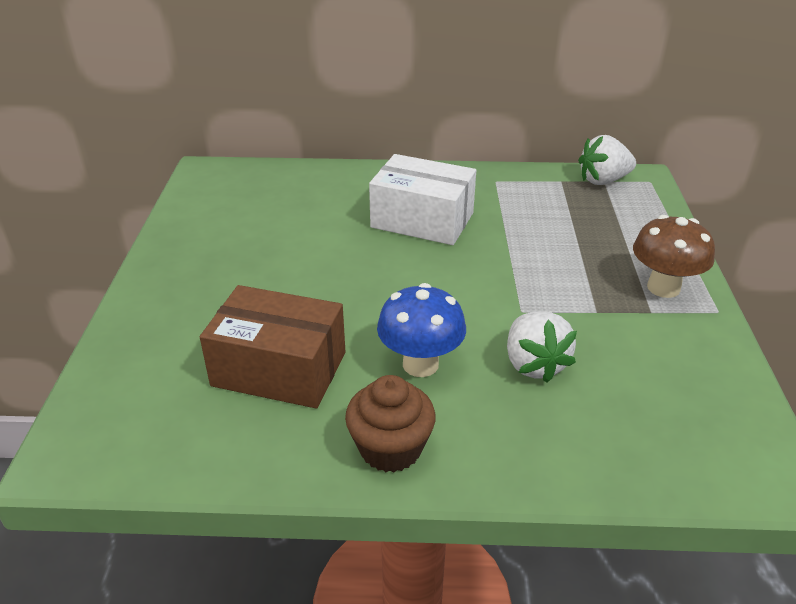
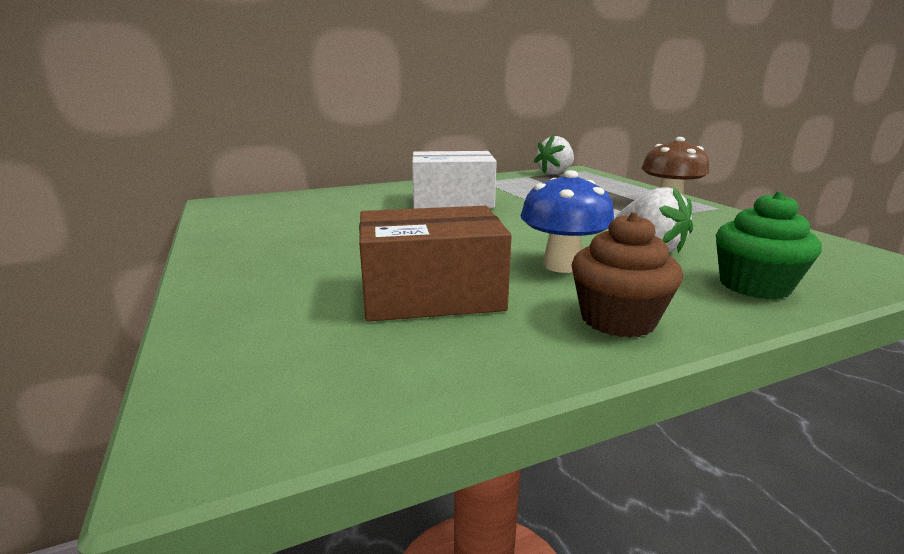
camera: 25 degrees left, 15 degrees down
(563, 450) = (754, 286): none -> green cupcake

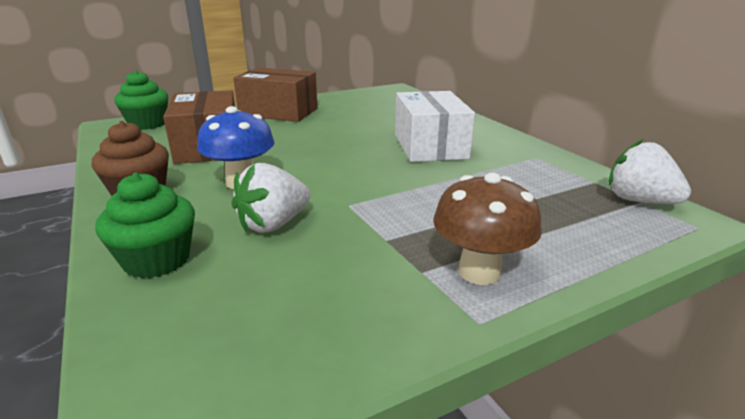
camera: 85 degrees right, 5 degrees up
(248, 376) = (147, 124): none -> green cupcake
(272, 259) = (278, 112): none -> brown box

